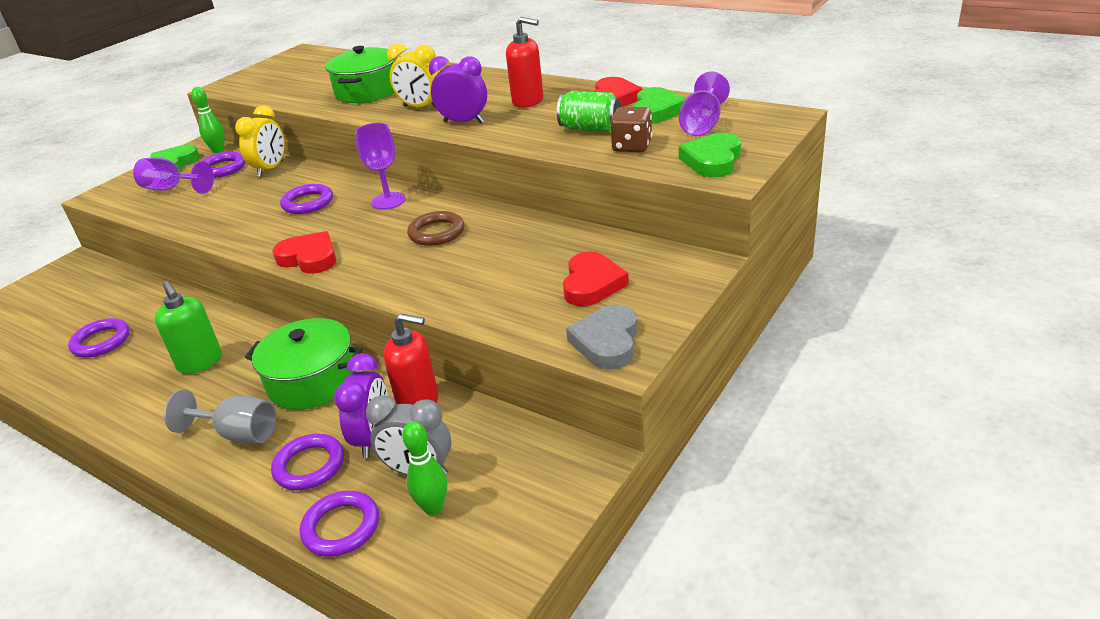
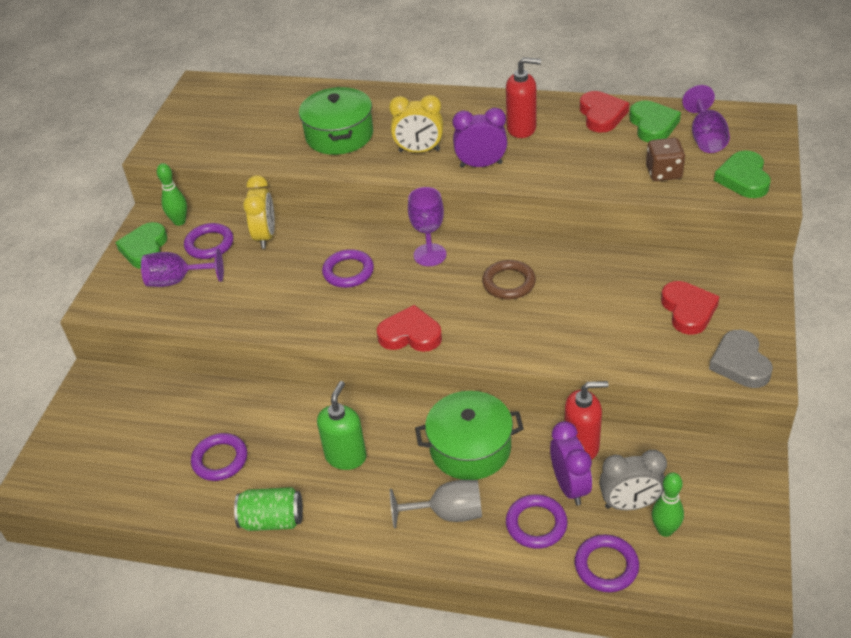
camera: 20 degrees left, 10 degrees up
(200, 362) = (346, 456): green soap dispenser -> green soap dispenser turned 105 degrees counterclockwise
(590, 129) = (610, 156): green can -> green can (272, 520)

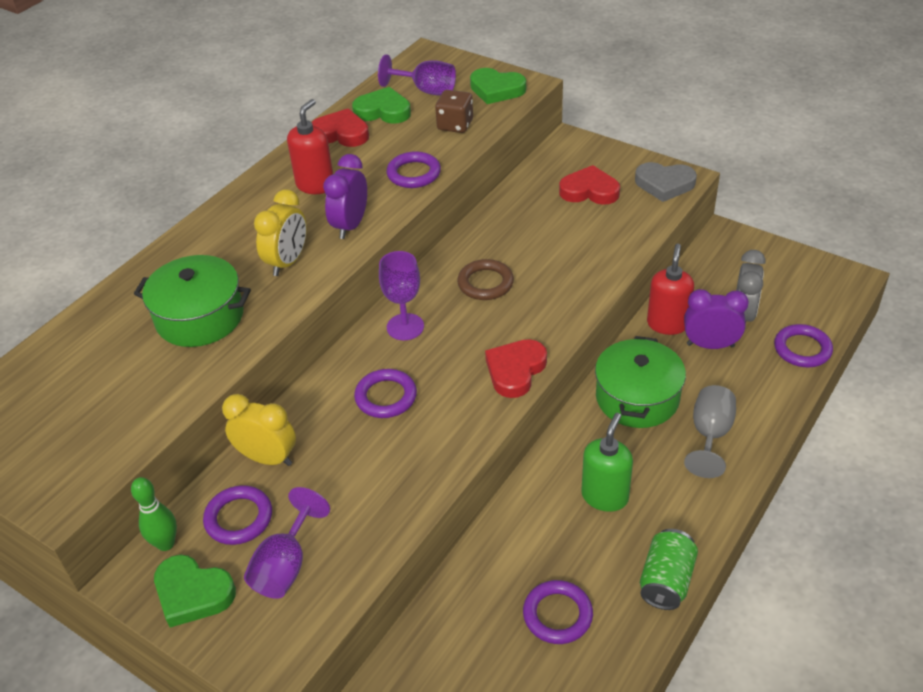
camera: 70 degrees left, 0 degrees up
(346, 456) = (605, 496): green soap dispenser -> green soap dispenser turned 75 degrees clockwise
(536, 524) = (744, 378): purple ring -> purple ring (414, 174)
(665, 530) = (777, 304): green bowling pin -> none

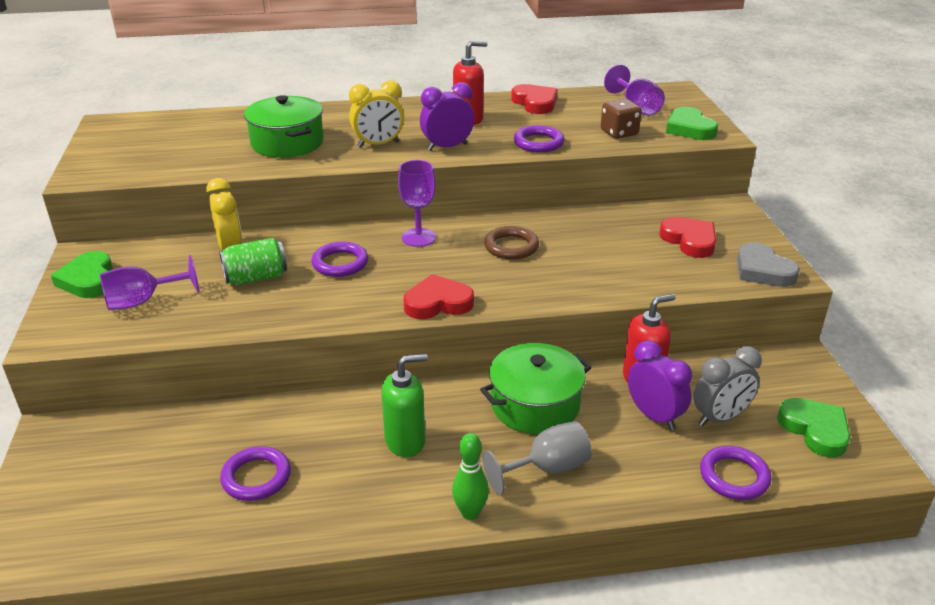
camera: 45 degrees right, 10 degrees down
(166, 543) = (121, 250): green bowling pin -> green bowling pin (470, 513)
(239, 518) = (167, 264): purple ring -> none
(383, 111) = (585, 104): green heart -> green heart (815, 430)
(666, 581) = (351, 523): green can -> green can (256, 278)

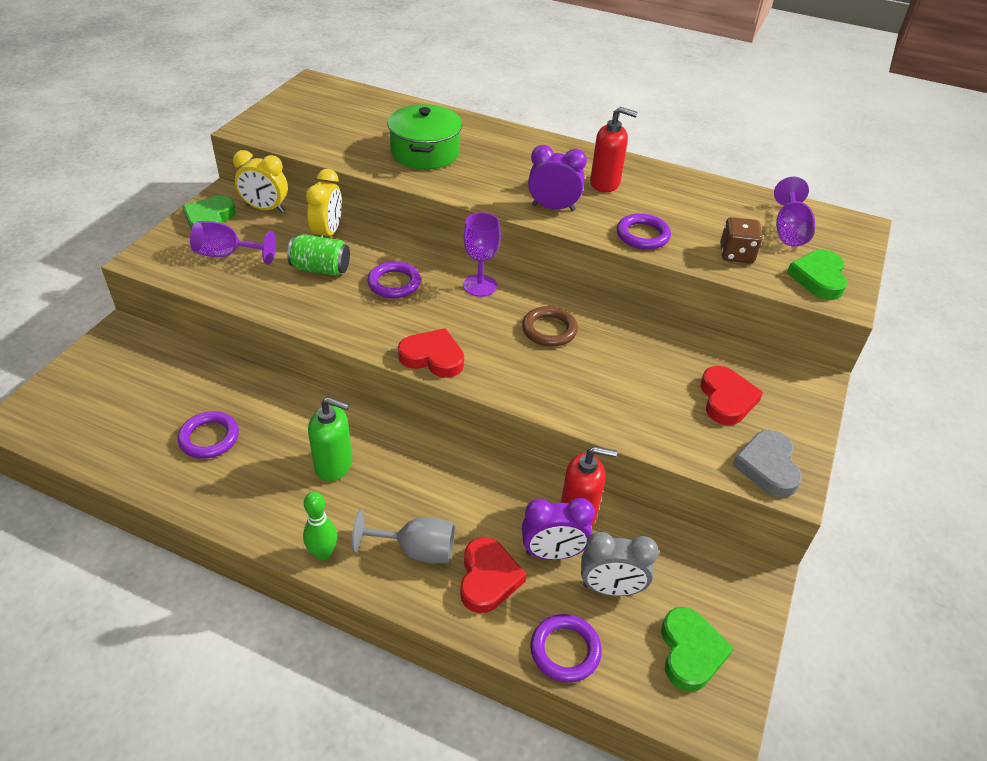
camera: 30 degrees right, 10 degrees up
(378, 145) = (497, 182): yellow clock -> yellow clock (265, 209)
(535, 103) = (689, 188): red heart -> red heart (488, 578)
(535, 405) = (462, 487): green pot -> none
(654, 416) = (553, 553): purple clock -> purple clock turned 90 degrees clockwise

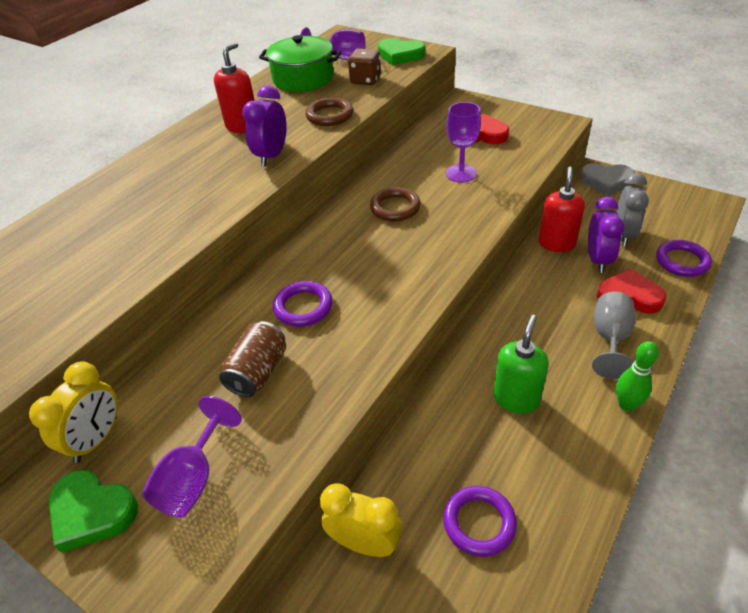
camera: 75 degrees left, 0 degrees up
(321, 269) = (258, 372): green can -> brown can
(328, 233) = (185, 367): yellow clock -> yellow clock (364, 543)
(425, 152) = (124, 234): green pot -> green pot (303, 78)
(433, 357) = (426, 281): red heart -> none
(480, 285) = (322, 245): purple goblet -> purple goblet (461, 173)
(642, 235) = (329, 115): purple ring -> brown ring
(690, 652) = (665, 207): green heart -> none
(767, 466) = (546, 128): grey heart -> grey heart (606, 181)

